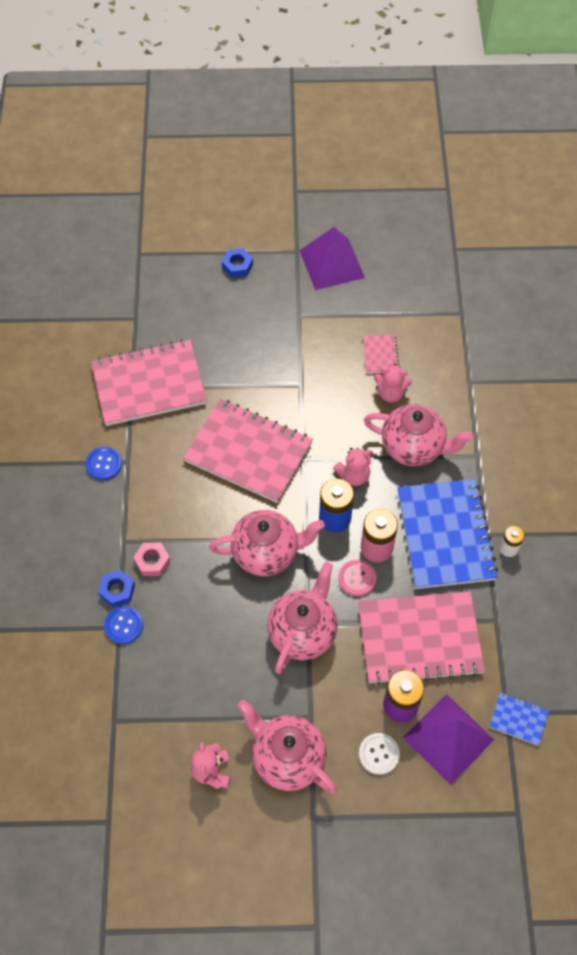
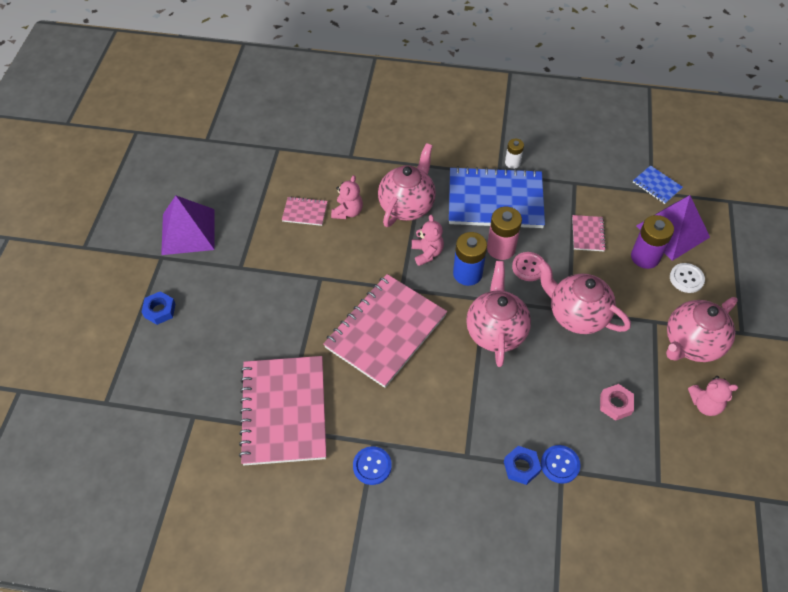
camera: 80 degrees left, 5 degrees down
(152, 561) = (492, 431): pink nut -> pink nut (615, 404)
(419, 639) = (588, 234): pink notebook -> pink notebook, size x0.43
(518, 719) = (656, 186): blue notebook -> blue notebook turned 75 degrees counterclockwise

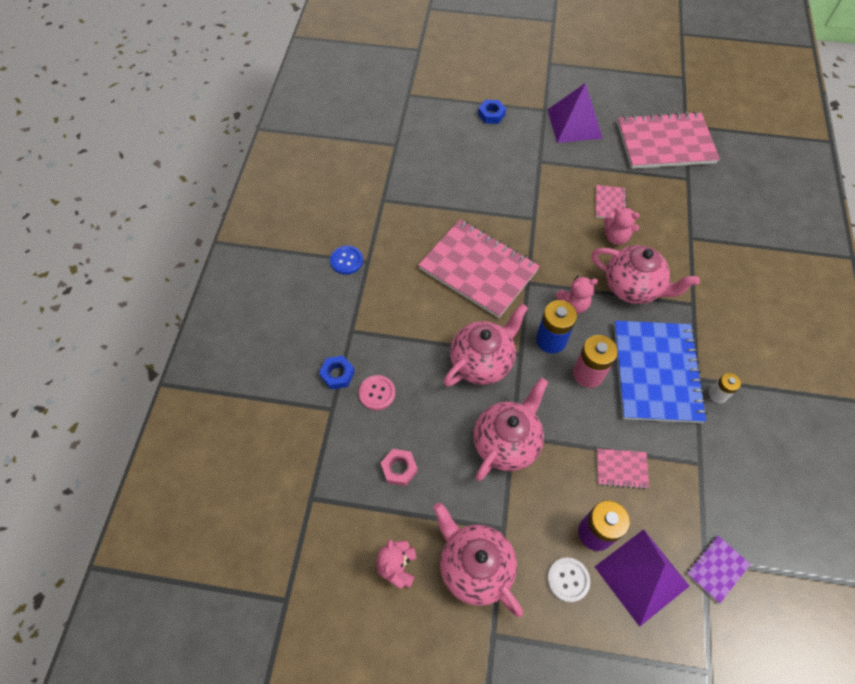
camera: 90 degrees right, 5 degrees up
(283, 411) = (398, 200): pink notebook -> pink notebook (665, 143)
(495, 331) = (482, 362): pink teapot -> pink teapot turned 45 degrees counterclockwise
(528, 267) = (565, 399): pink button -> pink button (377, 393)
(560, 464) = (337, 408): blue button -> none
(656, 186) = (716, 569): blue notebook -> purple notebook

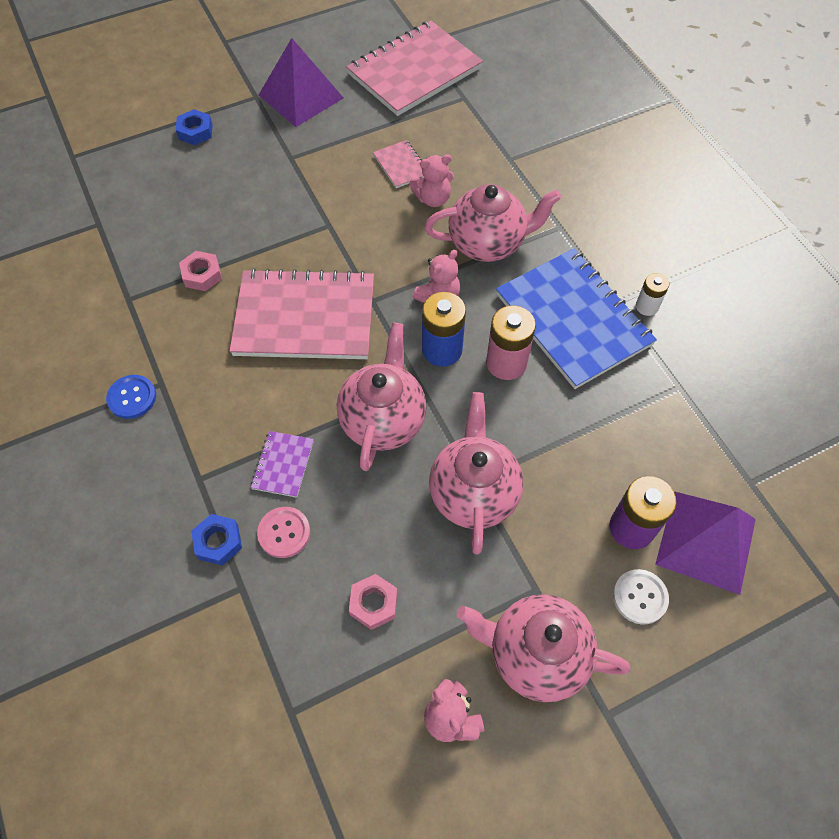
camera: 35 degrees left, 0 degrees up
(435, 208) = (202, 275): none -> pink nut
(621, 469) = (610, 443): pink notebook -> none
(716, 569) = (767, 484): purple notebook -> purple notebook (283, 465)

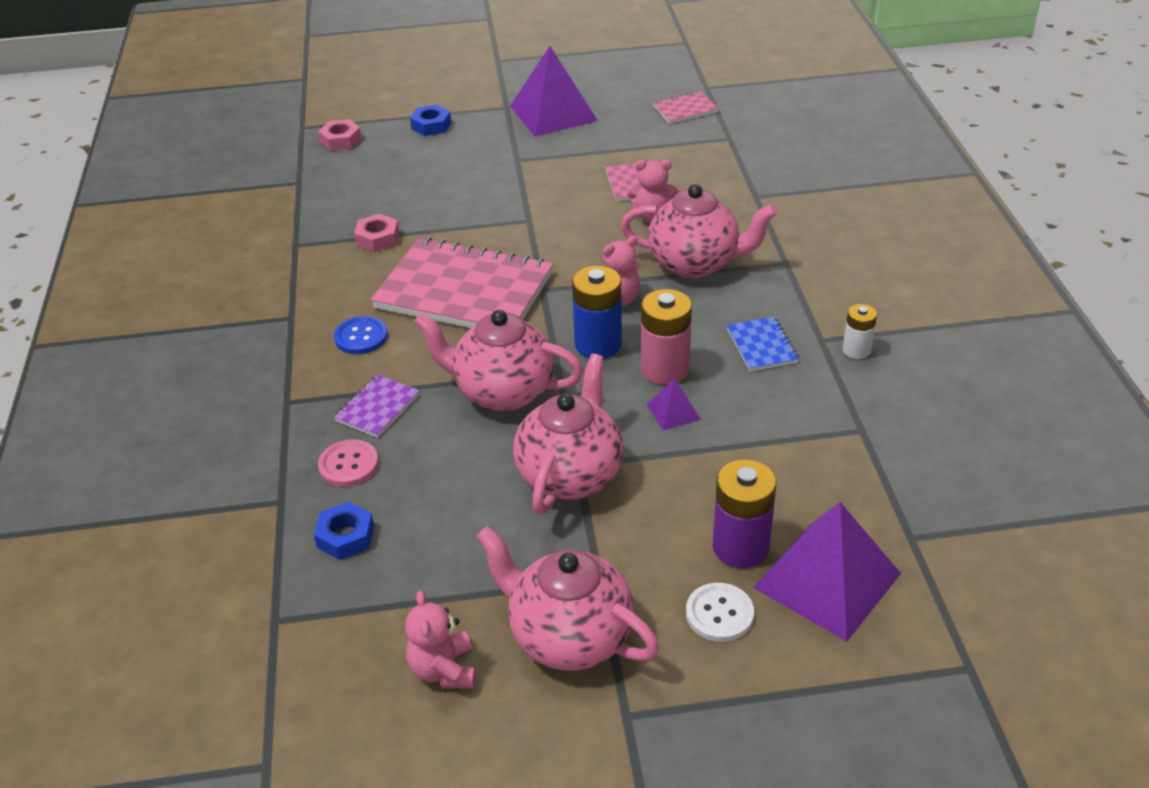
camera: 20 degrees right, 20 degrees down
(132, 397) = (256, 323): blue button -> blue button (361, 337)
(218, 542) = (278, 457): blue nut -> blue nut (345, 536)
(373, 603) = (411, 547): pink nut -> pink nut (341, 140)
(383, 420) = (503, 392): pink teapot -> pink teapot turned 105 degrees counterclockwise
(414, 71) = (685, 109): pink notebook -> pink notebook, size x0.43
(529, 405) = (673, 411): none -> purple pyramid
(573, 319) = (762, 346): blue notebook -> blue notebook, size x0.43

